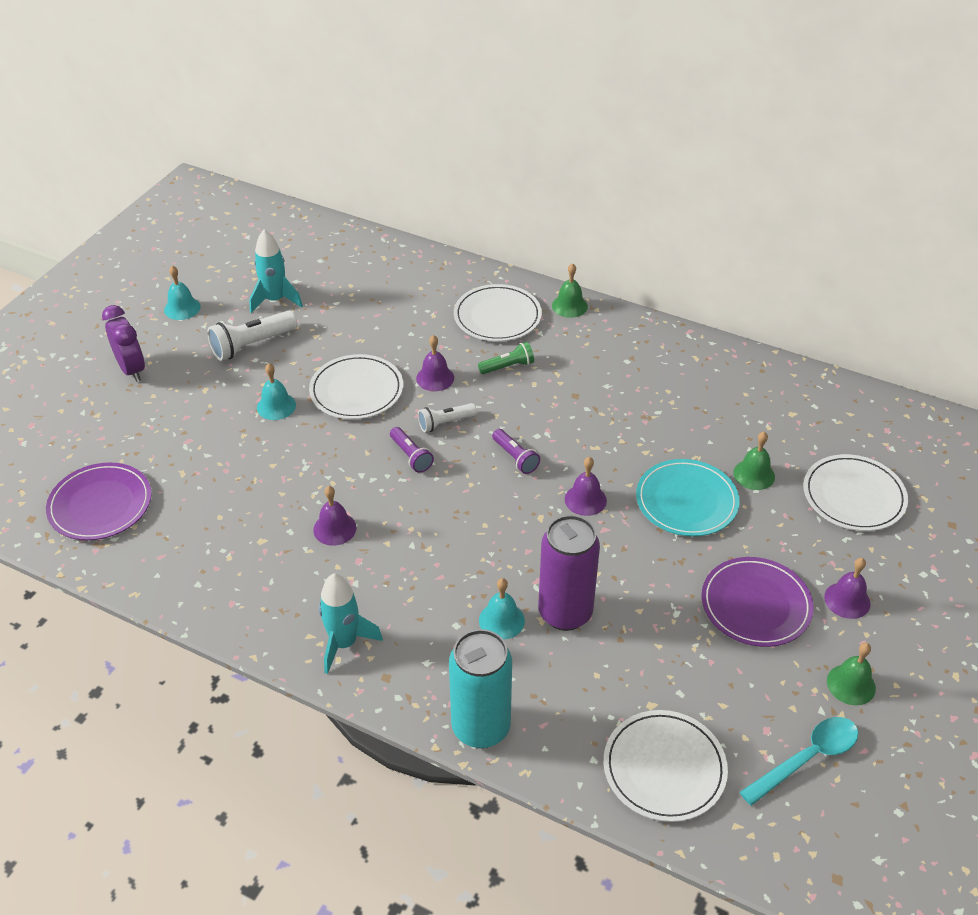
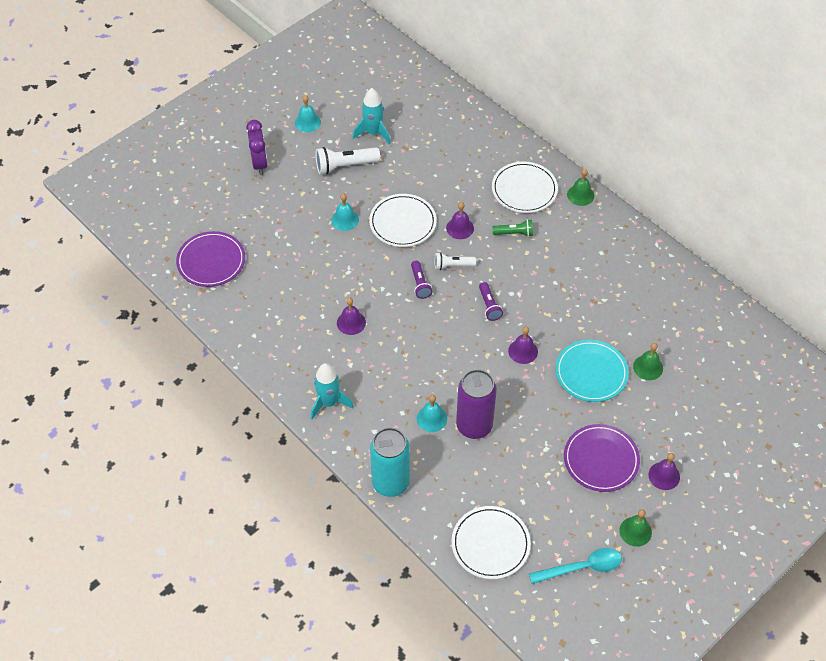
camera: 20 degrees right, 10 degrees up
(854, 496) = (710, 404): white plate -> none

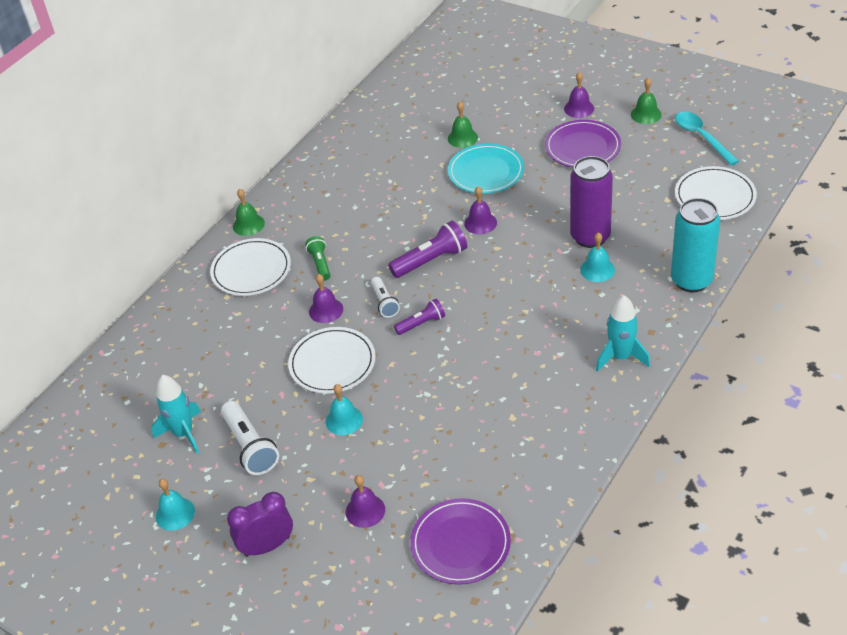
camera: 100 degrees left, 10 degrees down
(351, 322) = (501, 369): purple bell -> purple bell (365, 510)
(489, 306) = (431, 260): purple flashlight -> purple flashlight, size x1.62

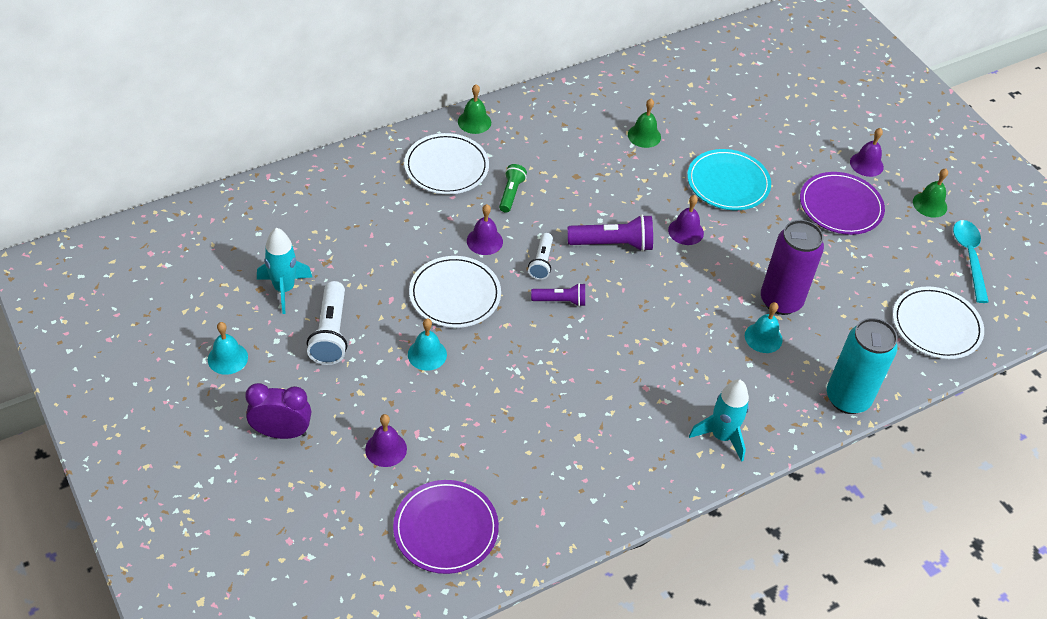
camera: 20 degrees right, 5 degrees up
(462, 138) = (730, 137): green bell -> green bell (644, 135)

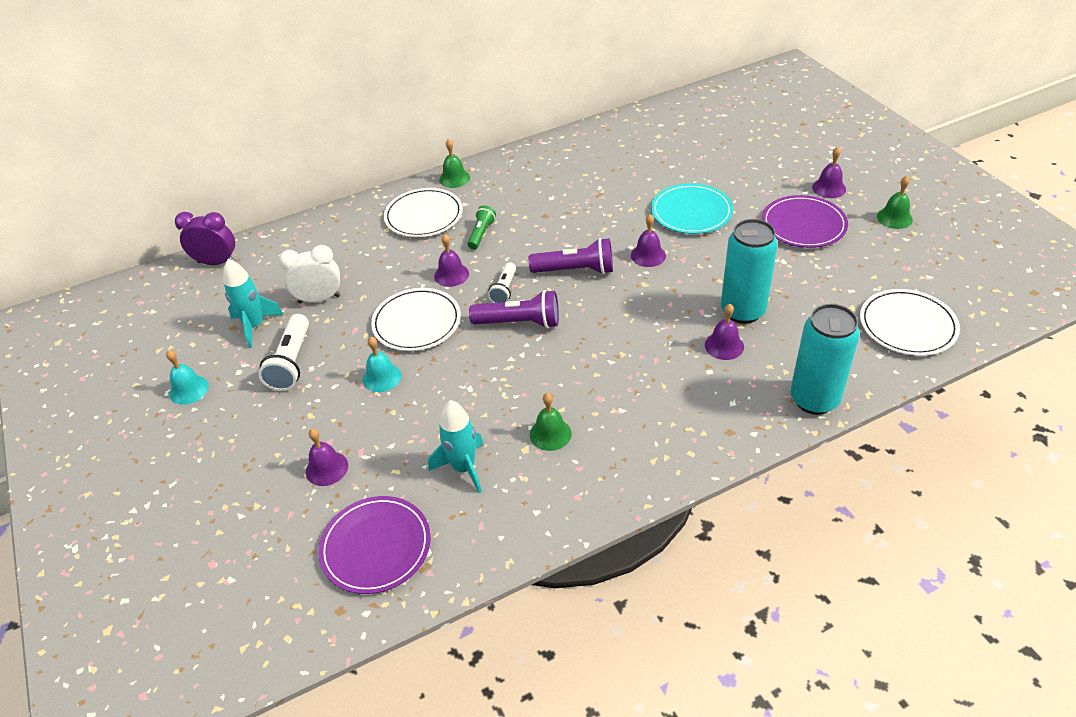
camera: 10 degrees right, 5 degrees down
(281, 432) = (226, 456): purple clock -> purple clock (216, 262)
(347, 261) = (319, 299): none -> white clock
(560, 301) = (520, 322): purple flashlight -> purple flashlight, size x1.62
(644, 135) = (612, 179): green bell -> green bell (550, 434)
(721, 436) = (677, 442): turquoise rocket -> turquoise rocket (463, 468)
(763, 337) = (724, 345): turquoise bell -> purple bell
(780, 301) = (742, 311): purple can -> turquoise can
(969, 257) = (938, 262): turquoise spoon -> none

